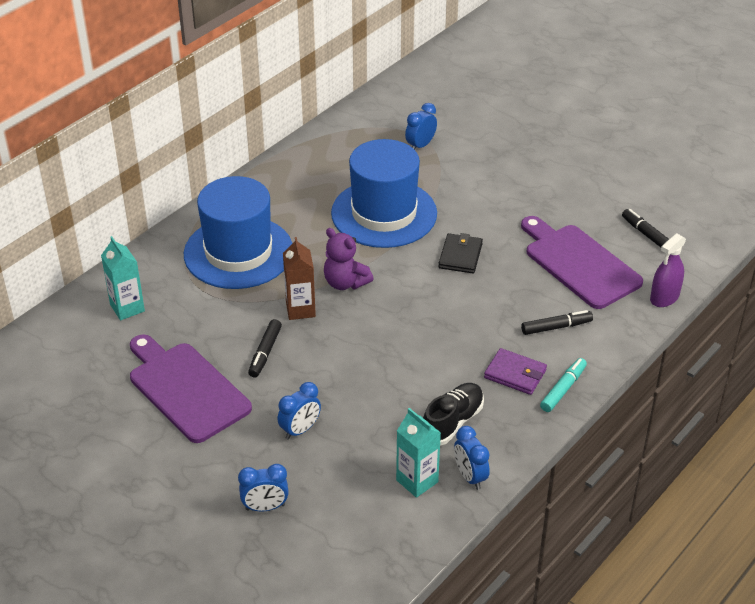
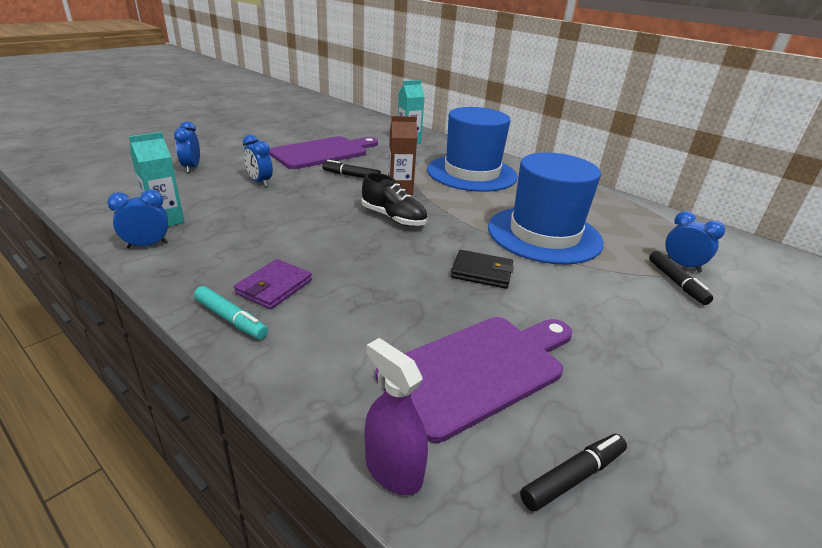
camera: 90 degrees right, 10 degrees down
(345, 283) = (434, 209): purple teddy bear -> none
(452, 422) = (225, 243): black shoe -> black shoe (393, 218)
(556, 327) = (345, 329): black marker -> black marker (676, 282)

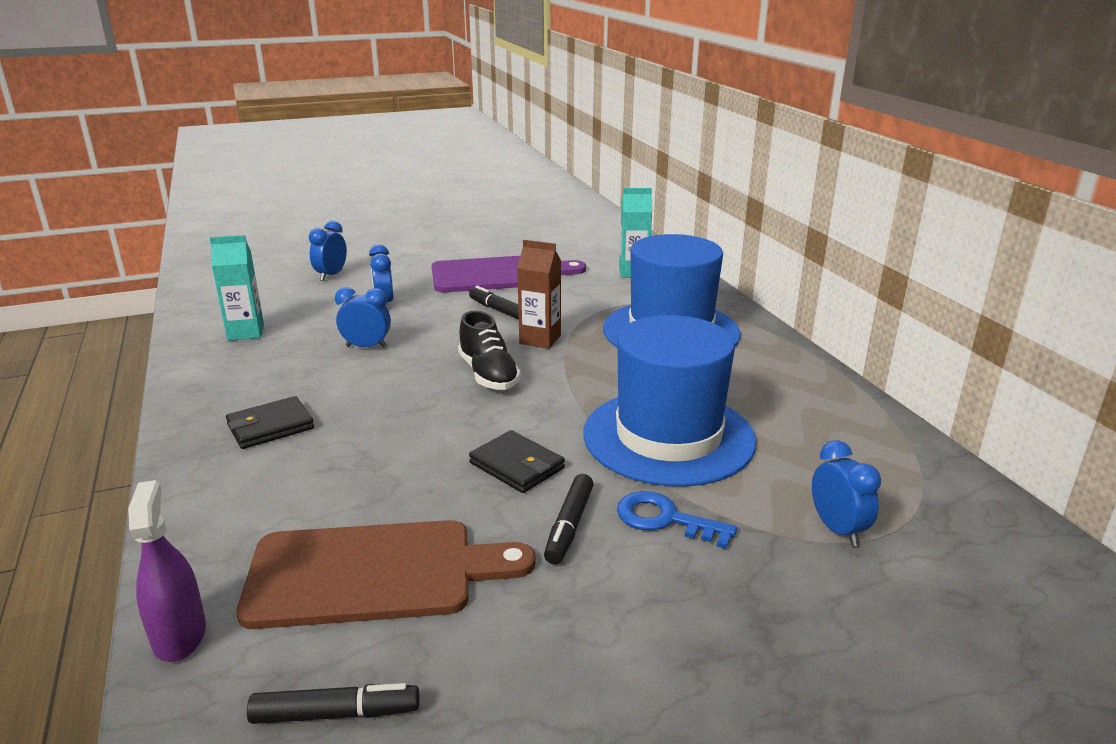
camera: 30 degrees right, 5 degrees down
(147, 245) = (204, 356): blue clock -> blue clock (366, 347)
(231, 319) = (198, 449): turquoise marker -> none
(274, 287) = (270, 426): purple wallet -> black wallet
(478, 370) = (373, 573): purple cutting board -> brown cutting board
(600, 283) = (665, 519): none -> blue key
(676, 282) = (790, 550): black marker -> black marker (569, 526)

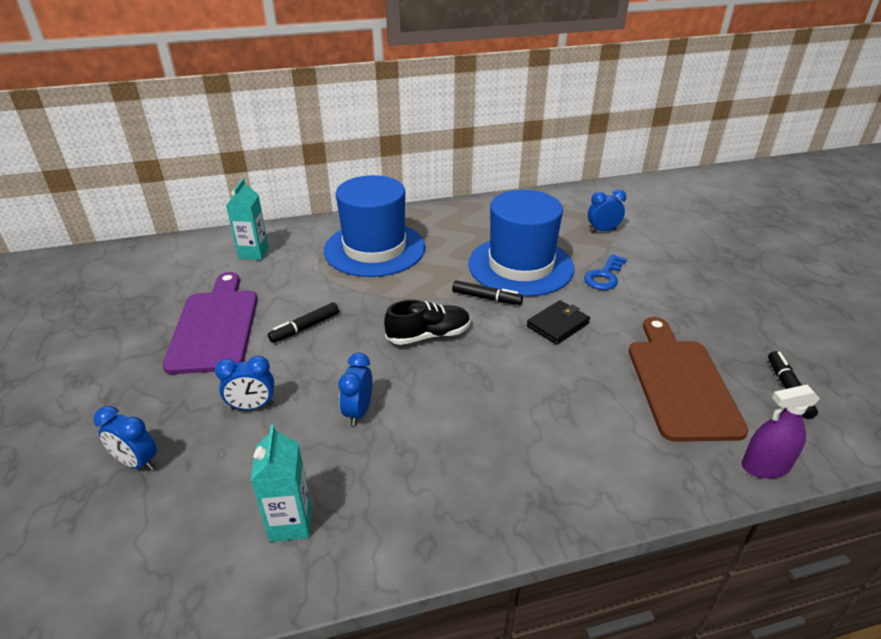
camera: 85 degrees left, 10 degrees up
(270, 426) = (508, 462): black wallet -> none
(540, 339) = (372, 308): brown carton -> none
(569, 526) = (617, 308): black marker -> black marker (486, 298)

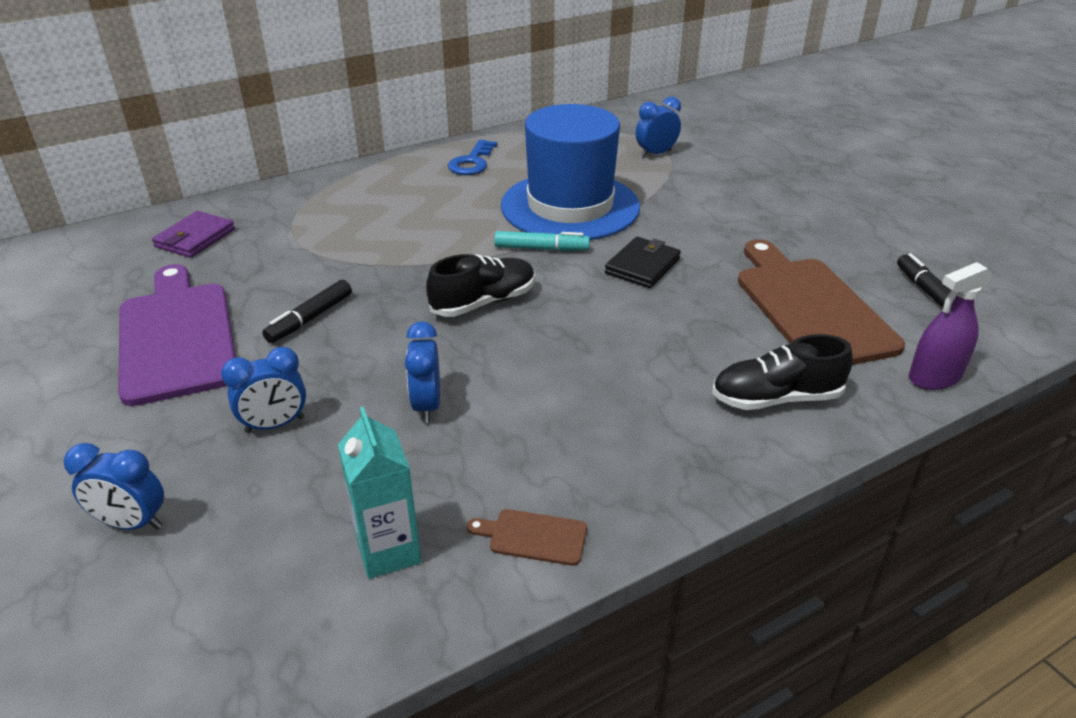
camera: 15 degrees left, 0 degrees up
(254, 253) = (195, 238): turquoise carton -> purple wallet
(374, 249) = (368, 211): blue hat -> none
(394, 535) = (533, 536): none -> brown cutting board
(486, 298) = (541, 249): black marker -> turquoise marker
(604, 276) = (677, 204): blue key -> blue key (472, 162)
(623, 458) = (776, 398): none -> black shoe

